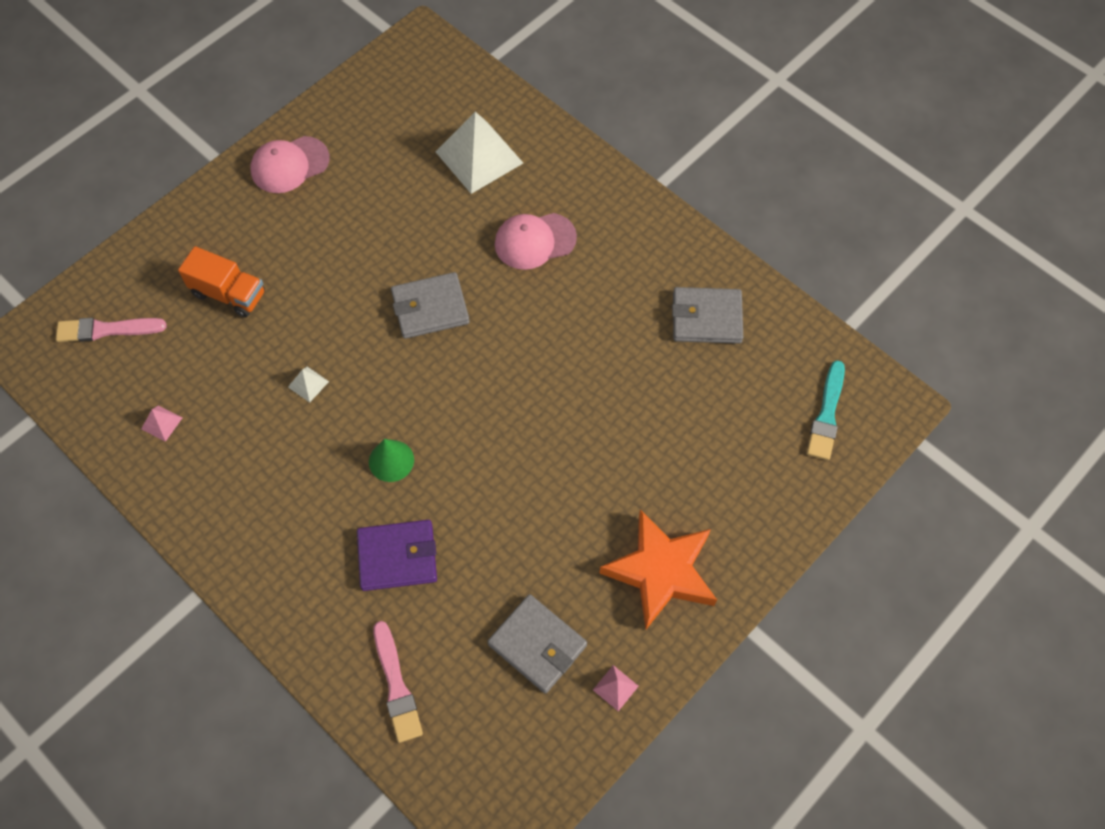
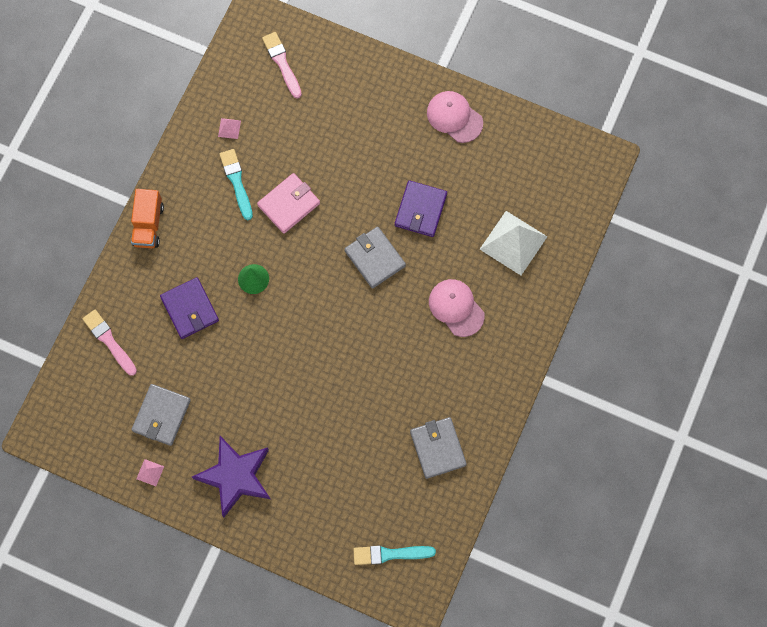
camera: 70 degrees right, 10 degrees up
(229, 294) = (337, 125): orange truck -> orange truck (148, 225)
(244, 438) = (236, 182): none -> turquoise brush
(308, 384) = (289, 204): white pyramid -> pink wallet
(391, 238) = (420, 210): none -> purple wallet
(396, 685) = (109, 341): pink brush -> pink brush turned 90 degrees clockwise
(661, 572) = (235, 476): orange star -> purple star

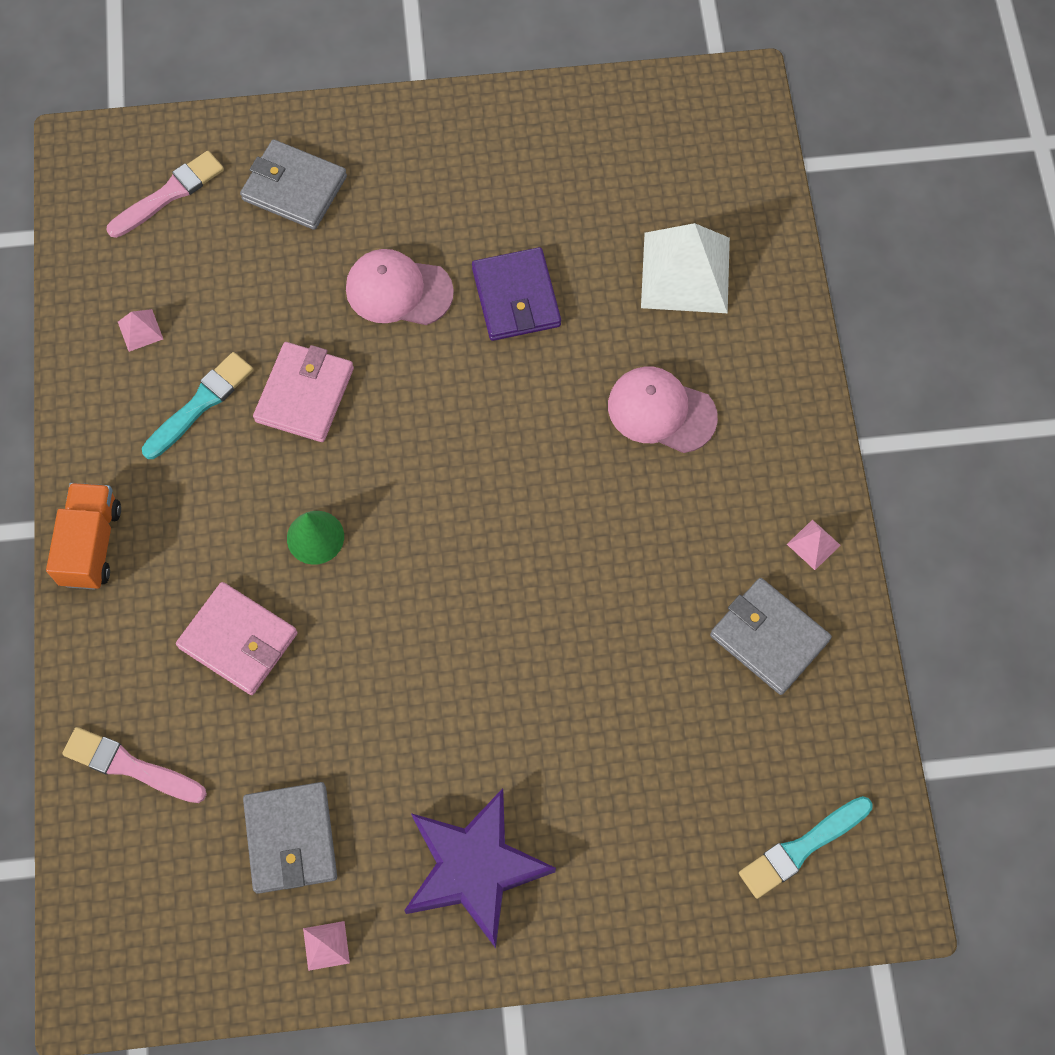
camera: 30 degrees left, 5 degrees down
(148, 225) = (91, 545): orange truck -> orange truck turned 150 degrees counterclockwise
(190, 309) = (238, 640): purple wallet -> pink wallet
(236, 182) = (200, 404): turquoise brush -> turquoise brush turned 90 degrees clockwise
(282, 63) = (169, 194): pink brush -> pink brush turned 105 degrees clockwise
(375, 258) = (490, 404): grey wallet -> grey wallet (294, 188)
(454, 117) = (483, 141): pink cap -> pink cap (398, 290)
(488, 415) = (813, 544): none -> pink pyramid

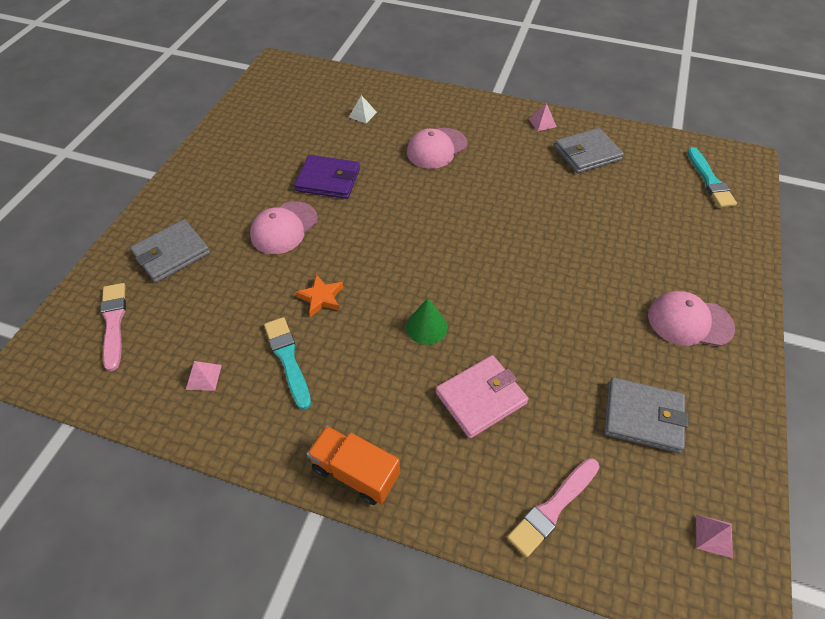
camera: 65 degrees left, 15 degrees down
(304, 394) = (321, 298): pink wallet -> orange star
(326, 945) = (727, 422): pink pyramid -> pink pyramid (714, 535)
(474, 868) = (689, 321): purple star -> pink cap
(685, 272) = (362, 114): white pyramid -> white pyramid, size x0.42

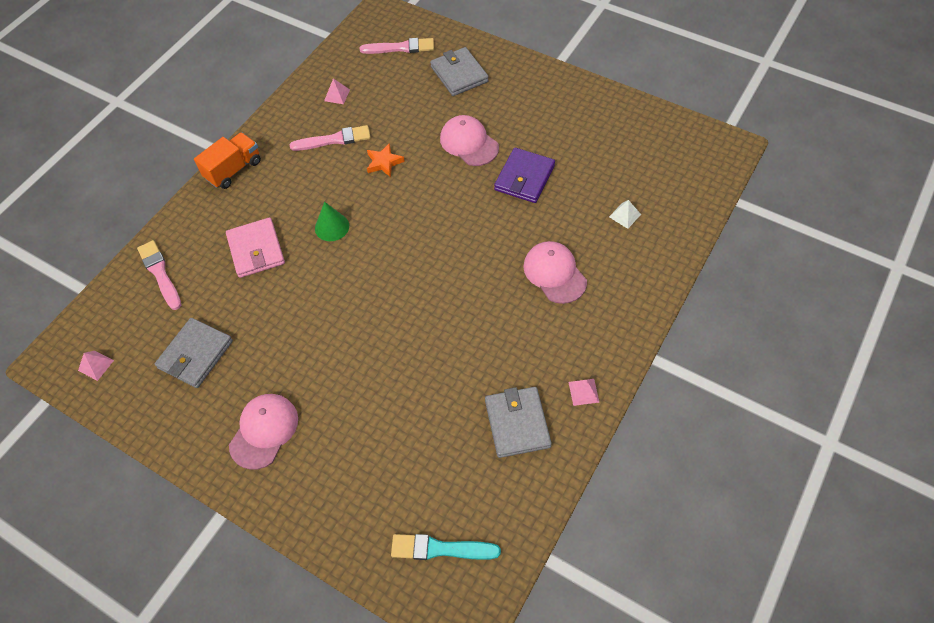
camera: 105 degrees right, 5 degrees up
(288, 359) = (334, 140): turquoise brush -> pink brush

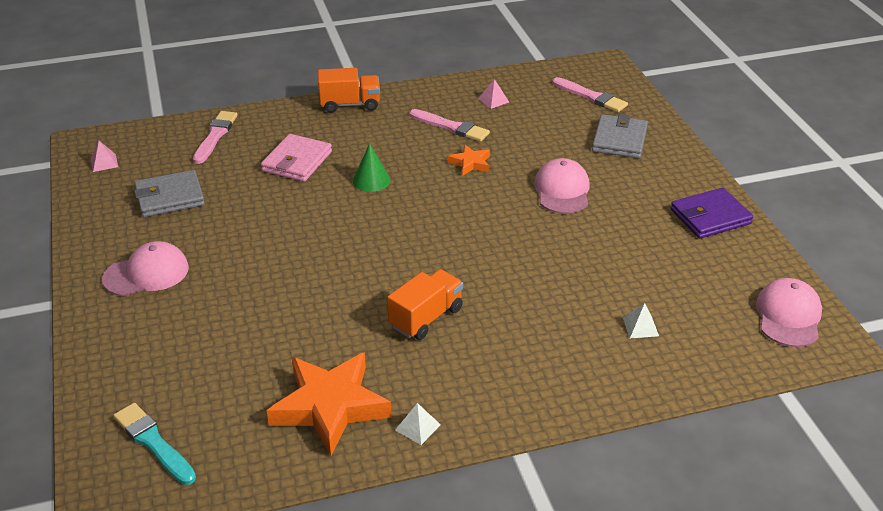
camera: 40 degrees right, 20 degrees down
(498, 309) = (426, 317): none -> orange truck
(517, 423) = (330, 406): grey wallet -> orange star
(524, 178) = (579, 242): purple wallet -> purple wallet (710, 217)
(554, 273) = (512, 326): pink cap -> pink cap (788, 316)
(583, 392) = (417, 427): pink pyramid -> white pyramid

